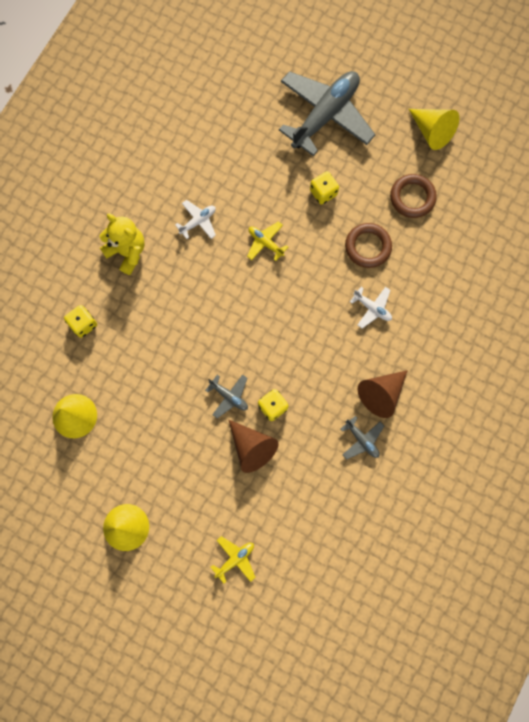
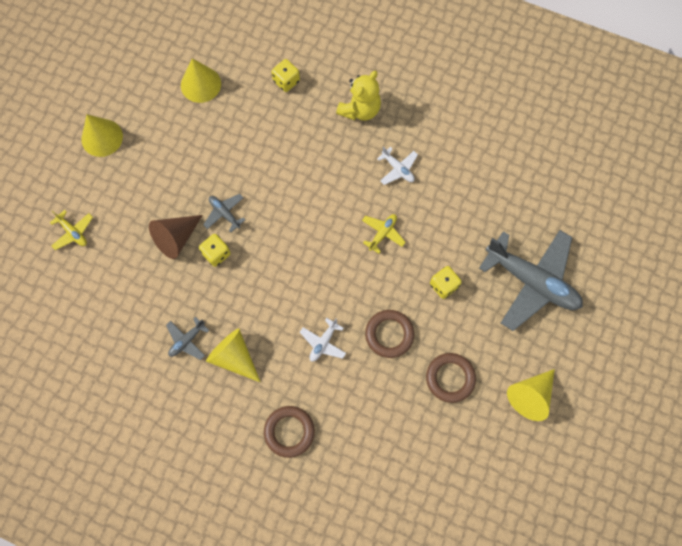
camera: 85 degrees right, 5 degrees down
(229, 396) = (224, 213): grey plane -> grey plane turned 105 degrees clockwise
(381, 394) = (234, 357): brown cone -> yellow cone
(456, 346) = (289, 432): none -> brown ring

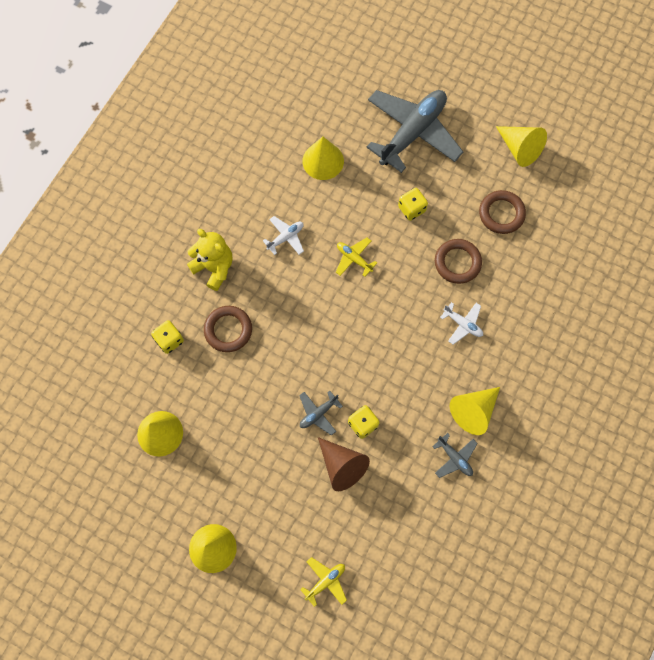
camera: 85 degrees left, 0 degrees up
(289, 432) = (549, 362): brown ring -> brown ring (228, 330)
(485, 196) = (323, 161): none -> yellow cone

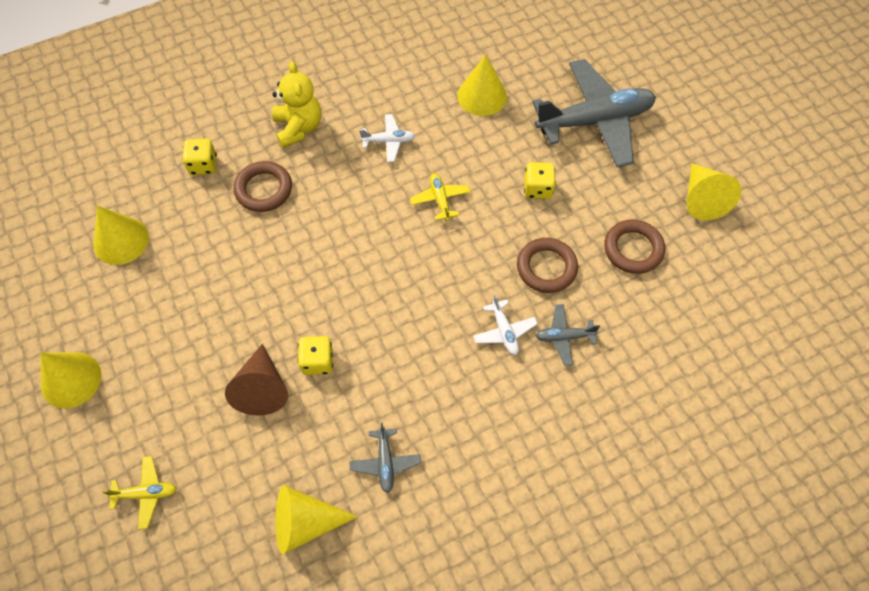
camera: 35 degrees right, 10 degrees down
(318, 413) = (282, 321): grey plane -> grey plane (564, 337)
(473, 411) = (445, 427): yellow cone -> yellow cone (305, 523)

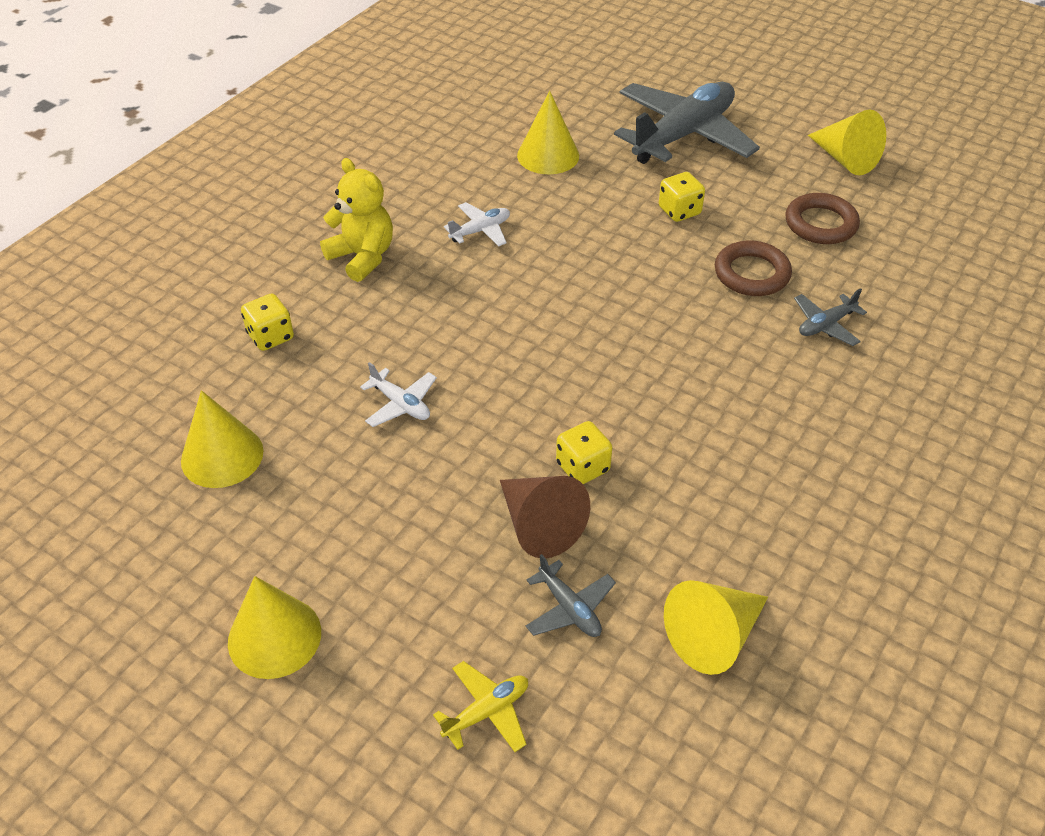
camera: 30 degrees left, 15 degrees down
(264, 189) = (369, 330): brown ring -> none
(385, 463) = (749, 528): grey plane -> grey plane (569, 608)
(440, 199) = (585, 260): yellow plane -> none
(504, 331) = (762, 347): white plane -> white plane (401, 404)

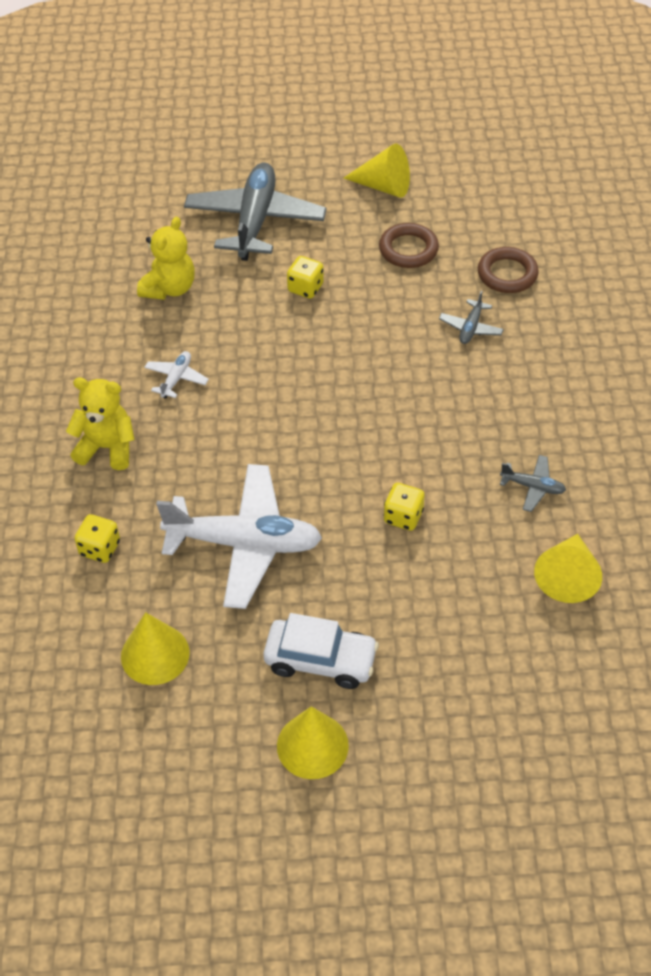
camera: 35 degrees left, 5 degrees up
(365, 557) = (320, 660): none -> white car
(401, 404) = (244, 543): white plane -> white plane, size x2.33
(487, 711) = (480, 703): yellow plane -> none
(539, 525) = (410, 571): brown cone -> none
(548, 155) = (169, 288): yellow cone -> yellow teddy bear
(569, 608) = (473, 612): grey plane -> grey plane (533, 487)
(751, 274) = (394, 313): brown ring -> brown ring (507, 274)

